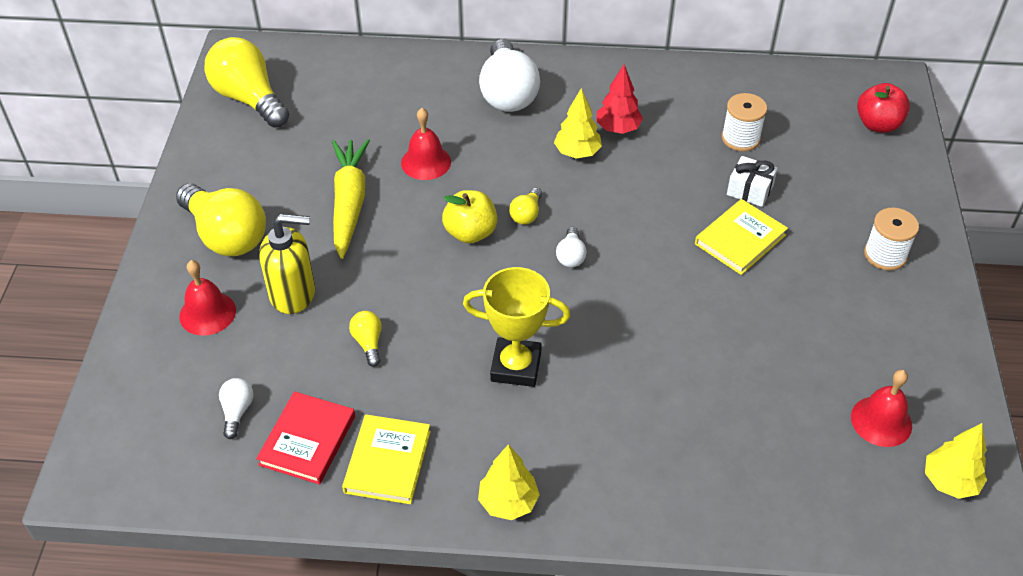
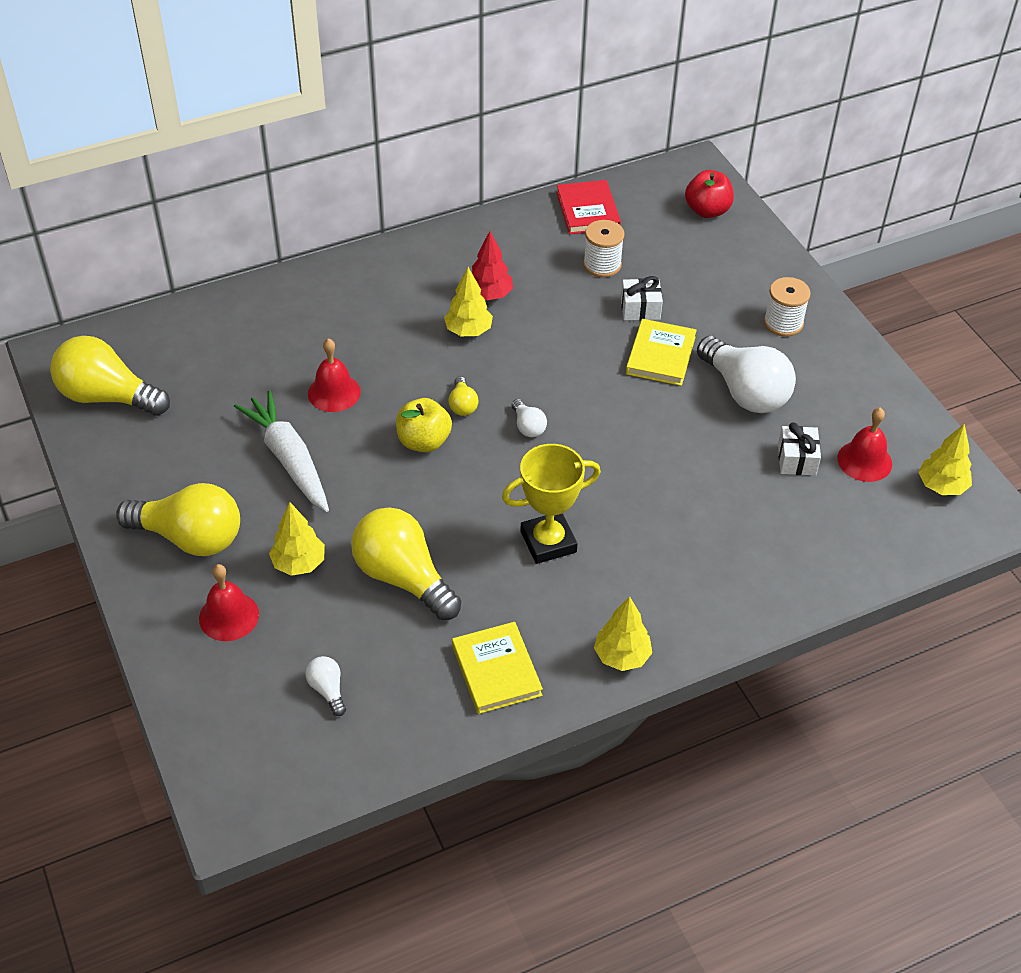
camera: 30 degrees left, 0 degrees up
(293, 293) = (299, 564): yellow soap dispenser -> yellow tree
(308, 440) = (412, 685): red book -> red book (588, 210)
(349, 203) = (288, 459): yellow carrot -> white carrot
(368, 343) = (403, 578): yellow light bulb -> yellow light bulb, size x2.24
(507, 93) = (364, 298): white light bulb -> white light bulb (745, 392)
(809, 390) = (796, 459): none -> white gift

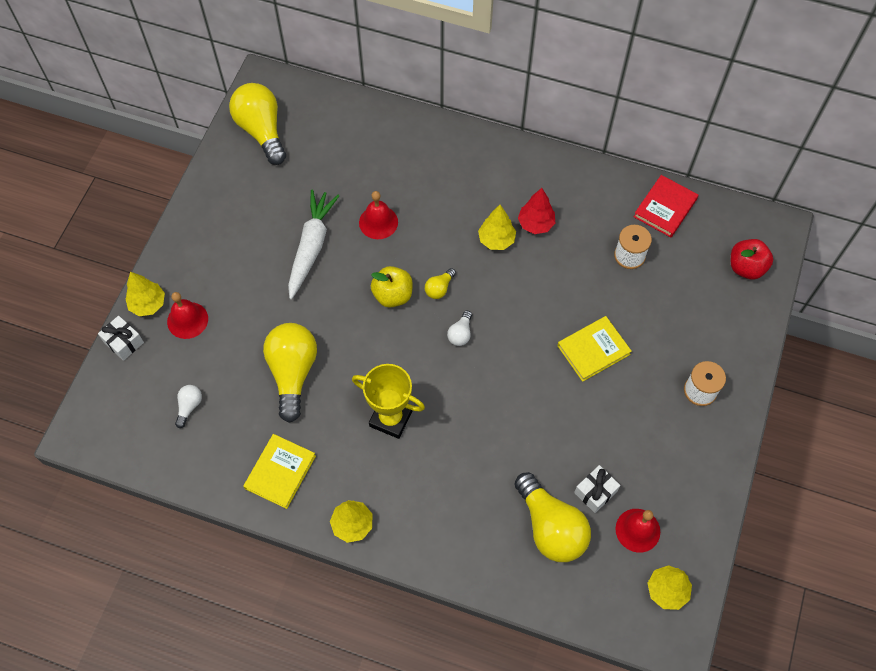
camera: 45 degrees right, 15 degrees up
(190, 537) = (215, 255): yellow light bulb -> yellow light bulb (550, 527)
(299, 564) = (251, 318): yellow tree -> yellow tree (148, 304)
(640, 309) = (618, 306): white gift -> white gift (123, 342)
(745, 392) = (617, 418): white light bulb -> none

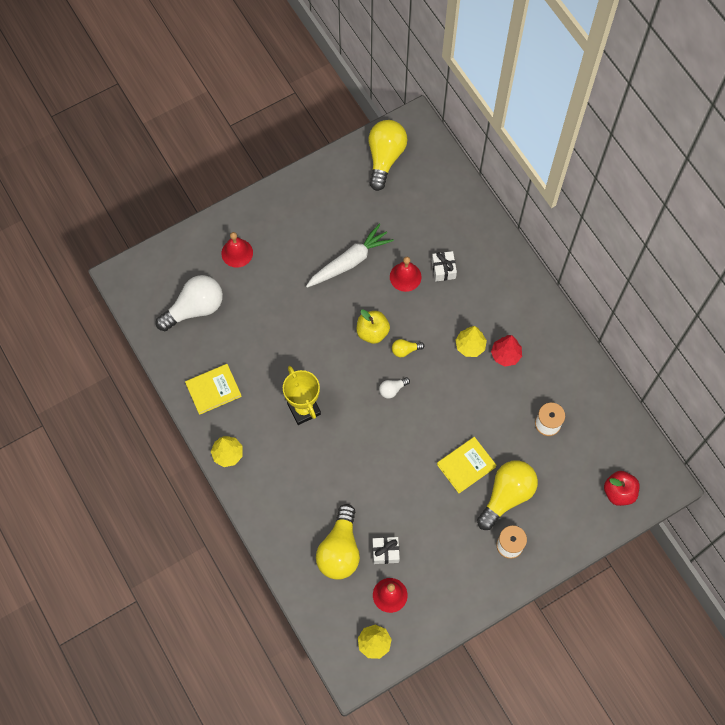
camera: 40 degrees right, 5 degrees up
(123, 342) = (189, 238): white gift -> white gift (443, 269)
(148, 304) = (222, 225): yellow tree -> none
(189, 406) = (195, 308): white light bulb -> white light bulb, size x2.24
(293, 373) = (270, 335): yellow light bulb -> yellow light bulb (506, 496)
(593, 350) = (466, 465): yellow book -> yellow book turned 45 degrees counterclockwise
(665, 208) = (603, 410): red book -> none

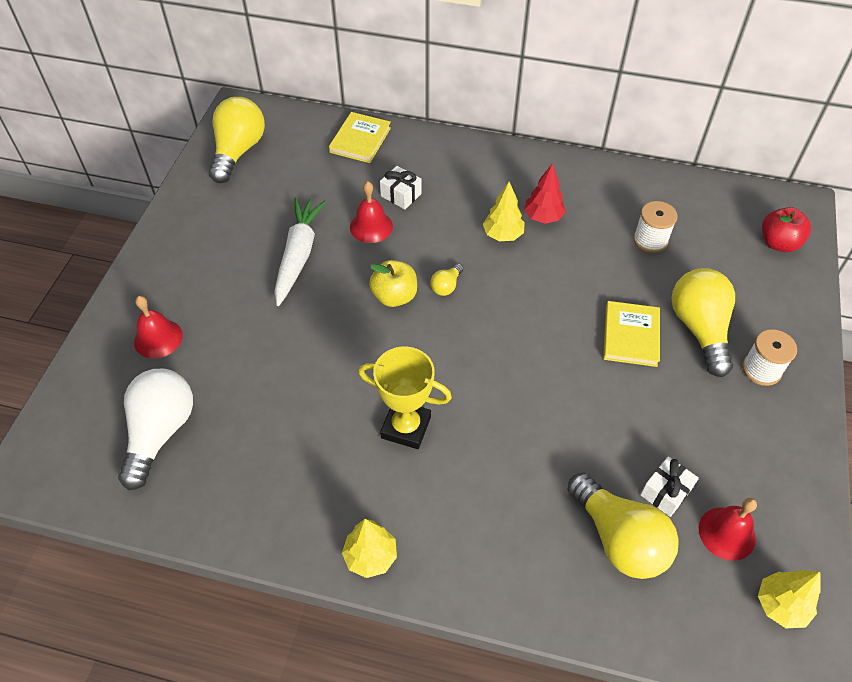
camera: 45 degrees left, 15 degrees down
(213, 390) = (275, 500): yellow book -> yellow book (360, 140)
(385, 158) = (238, 151): yellow light bulb -> yellow light bulb turned 45 degrees clockwise
(392, 389) = (476, 330): white light bulb -> none

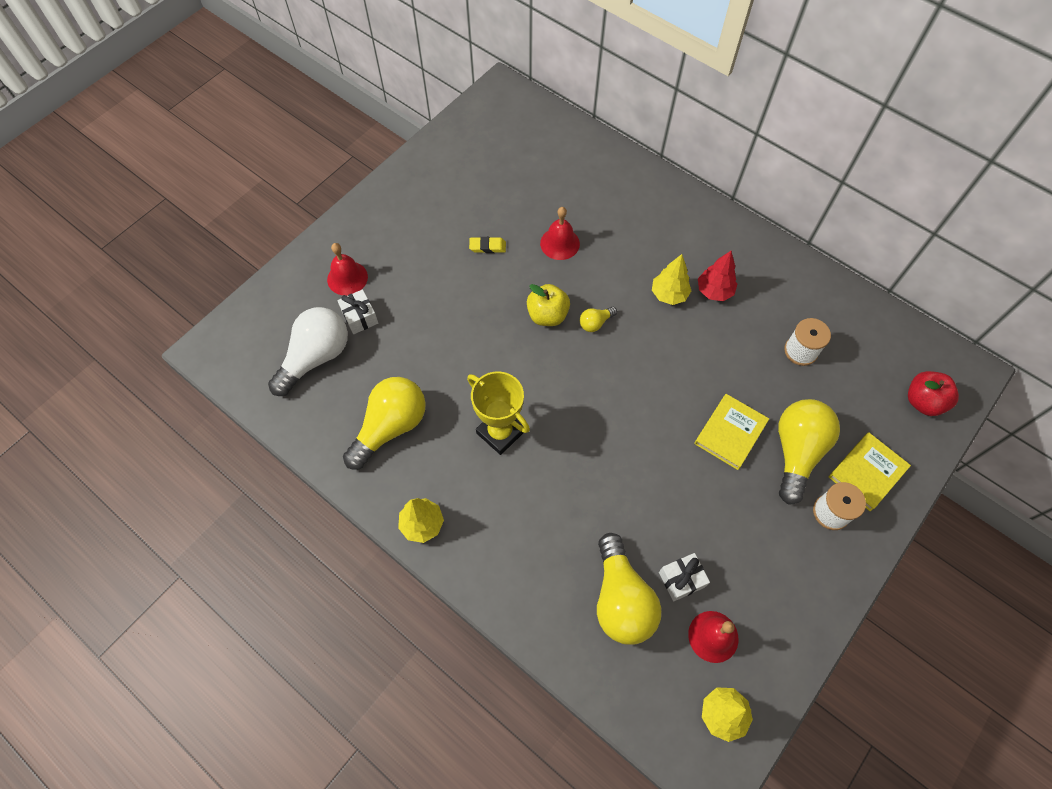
camera: 25 degrees right, 10 degrees up
(238, 151) = (483, 131): yellow light bulb -> yellow light bulb (390, 427)
(298, 255) = (487, 247): white carrot -> yellow eraser
(360, 140) = (591, 156): yellow book -> yellow book (867, 472)
(401, 195) = (600, 223): white gift -> white gift (360, 317)

